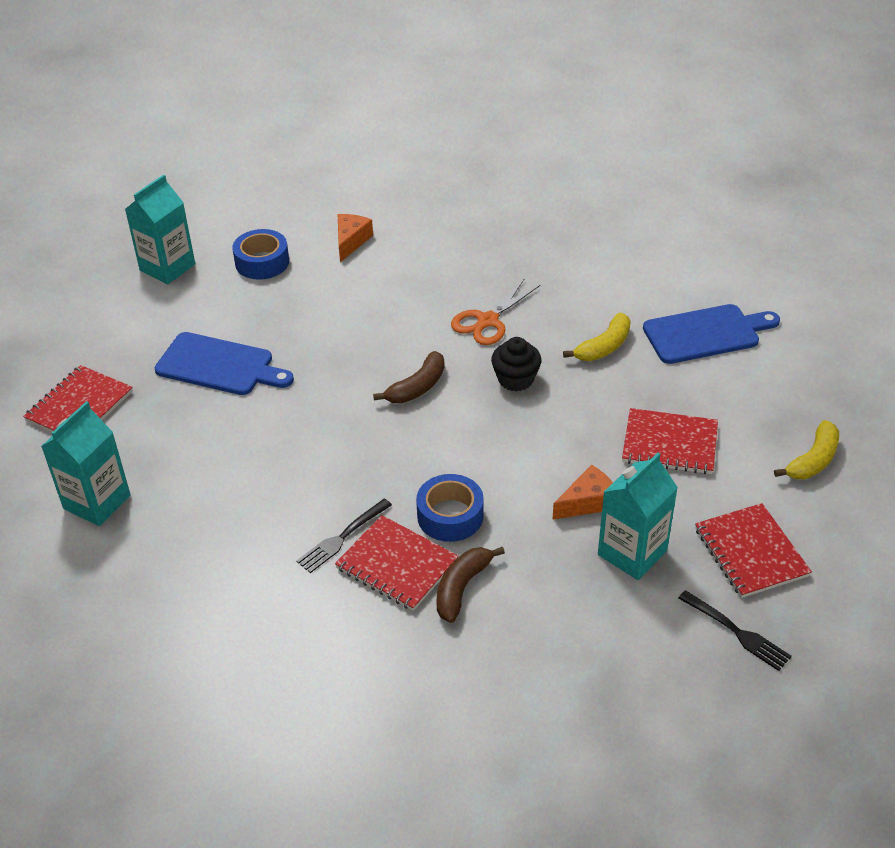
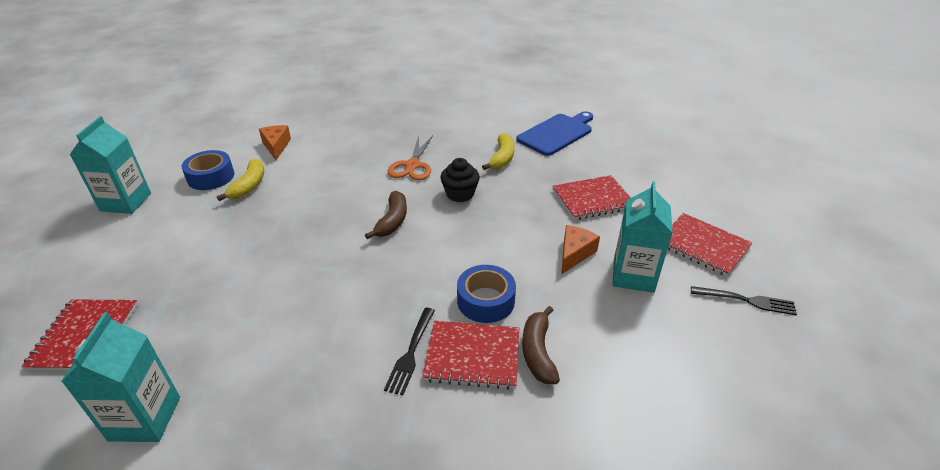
camera: 30 degrees left, 5 degrees down
(219, 365) = (214, 258): blue cutting board -> none
(813, 460) = (682, 180): yellow banana -> yellow banana (249, 186)

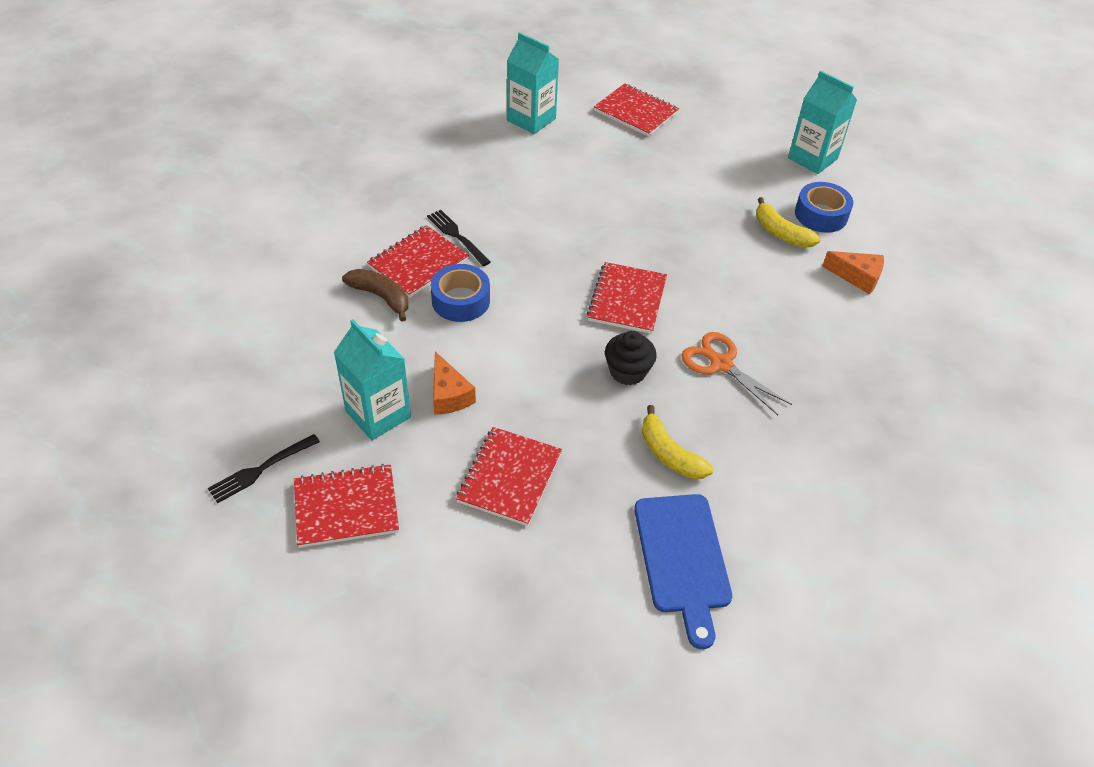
camera: 125 degrees right, 10 degrees up
(392, 221) = (627, 299): brown banana -> red notebook

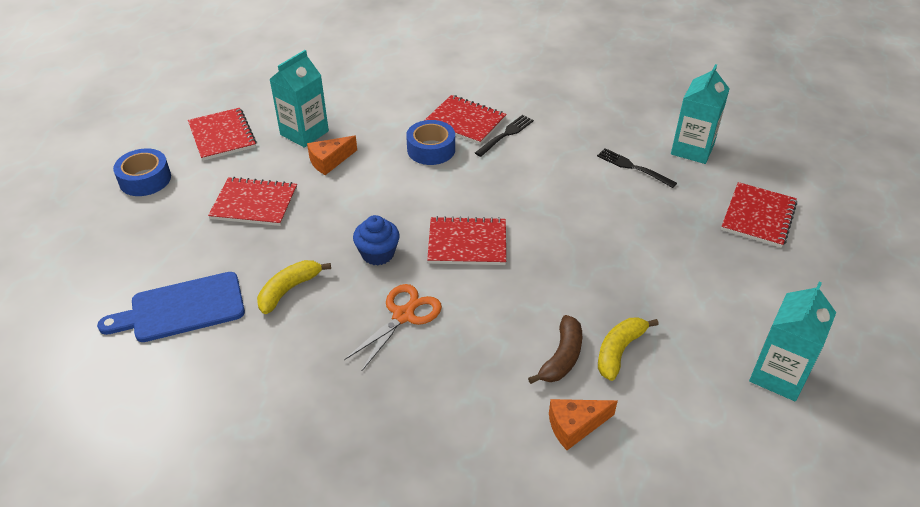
camera: 80 degrees right, 5 degrees down
(260, 470) = (250, 97): black fork -> black fork (633, 167)
(381, 297) = (421, 111): brown banana -> brown banana (562, 357)
(627, 371) = (378, 254): black cupcake -> blue cupcake
(821, 215) = (671, 387): blue tape -> blue tape (145, 179)
(857, 277) = (575, 426): orange cheese -> orange cheese turned 60 degrees clockwise

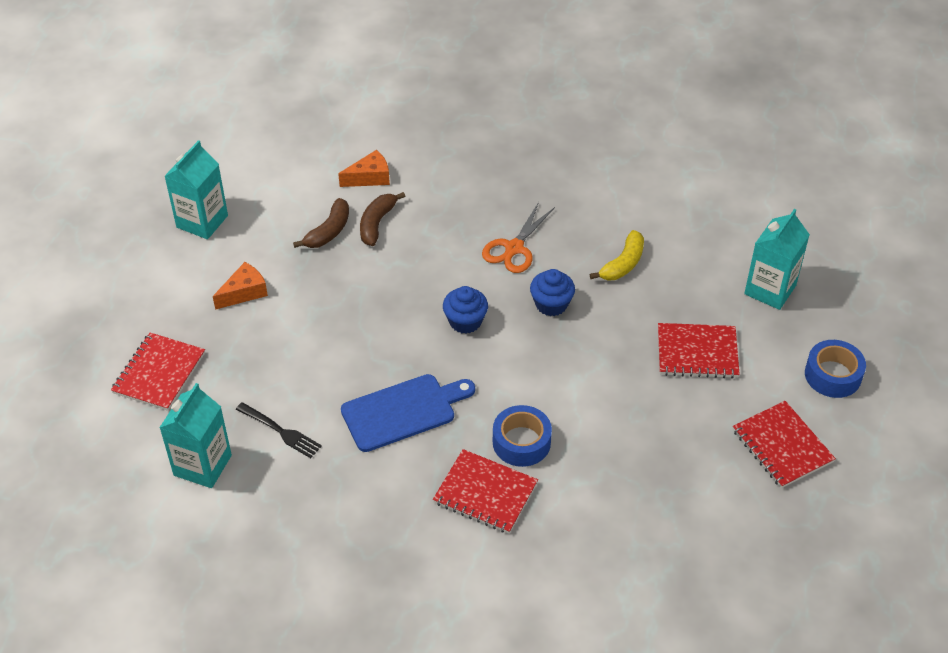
camera: 175 degrees right, 5 degrees up
(182, 308) = (710, 242): blue cutting board -> blue cutting board (403, 411)
(304, 133) = (683, 458): turquoise carton -> turquoise carton (770, 290)
(329, 161) = (637, 416): orange cheese -> orange cheese (244, 292)
(467, 243) = (465, 321): red notebook -> blue cupcake
(506, 134) = (431, 474): black fork -> none
(619, 351) = (329, 231): yellow banana -> brown banana

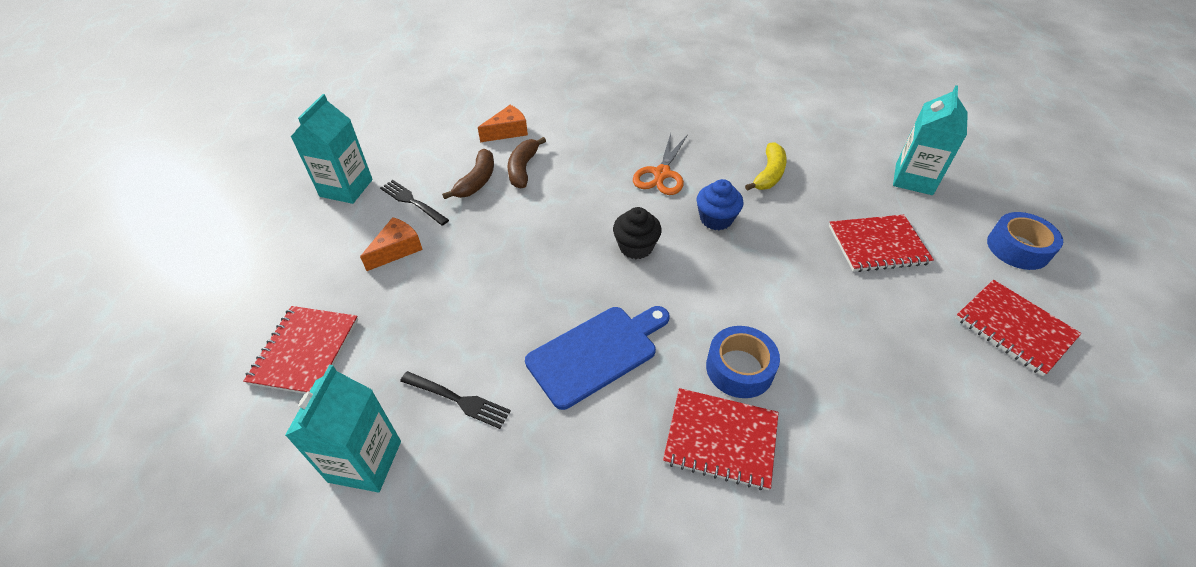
camera: 10 degrees left, 0 degrees up
(263, 245) = (412, 201): none -> black fork
(465, 321) = (636, 247): blue cupcake -> black cupcake

